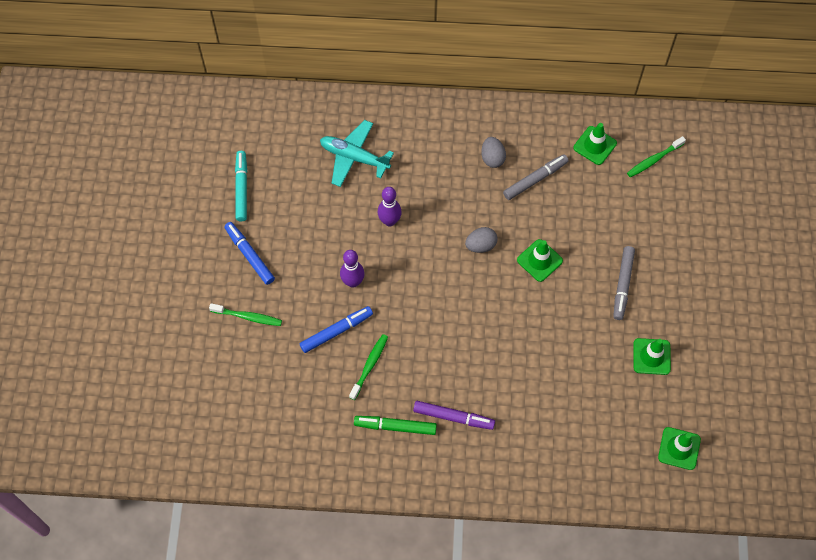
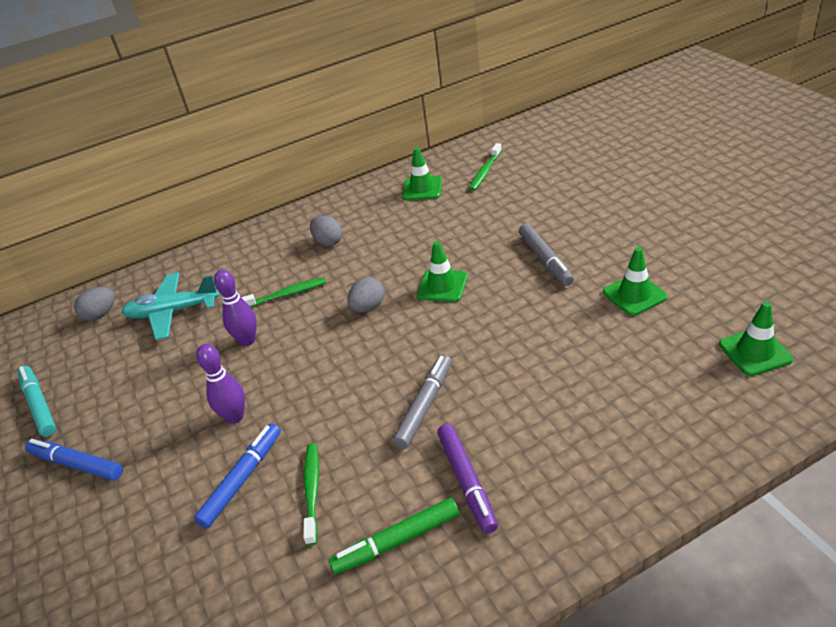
camera: 25 degrees left, 25 degrees down
(247, 317) = (101, 534): green toothbrush -> green toothbrush (285, 295)
(306, 125) = (101, 314): none -> grey egg
(453, 417) = (467, 481): purple marker -> purple marker turned 90 degrees clockwise
(535, 179) = (385, 235): grey marker -> grey marker (424, 405)

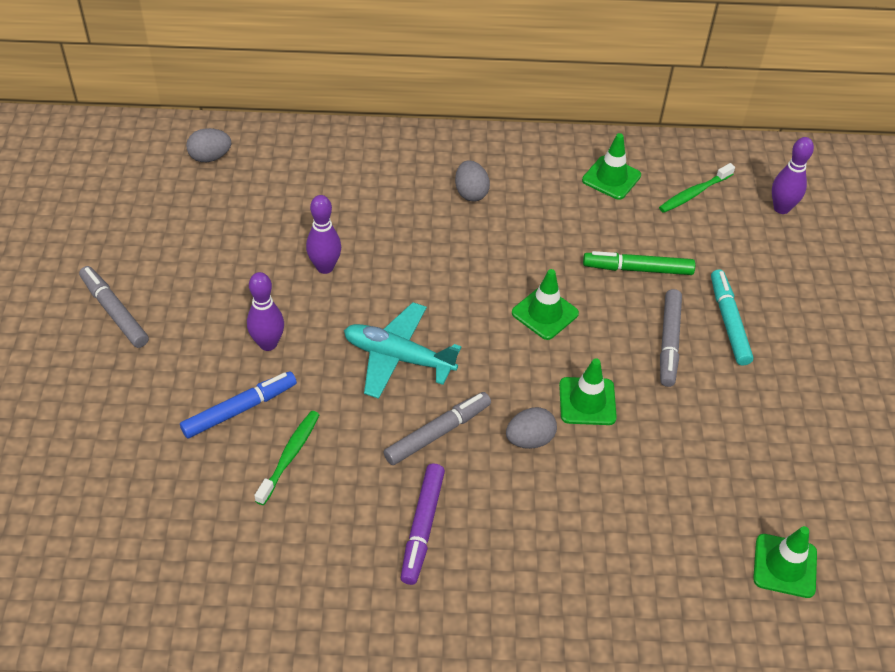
camera: 20 degrees right, 10 degrees up
(39, 405) = (111, 230): turquoise marker -> turquoise marker (728, 322)
(77, 464) = (114, 312): blue marker -> grey marker
(173, 312) = (276, 193): turquoise plane -> turquoise plane (398, 357)
(285, 295) = (390, 235): green toothbrush -> none
(368, 307) = (458, 296): grey egg -> grey egg (529, 439)
(397, 541) = (328, 544): green marker -> green marker (637, 269)
(548, 154) = (781, 208): none -> purple bowling pin
(634, 295) = (723, 435): green traffic cone -> green traffic cone (587, 401)

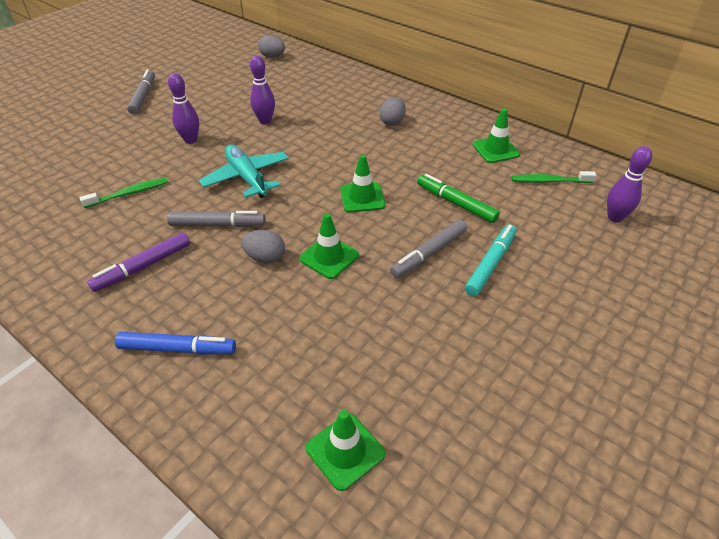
camera: 40 degrees right, 5 degrees down
(240, 409) = (137, 161): blue marker -> blue marker (177, 349)

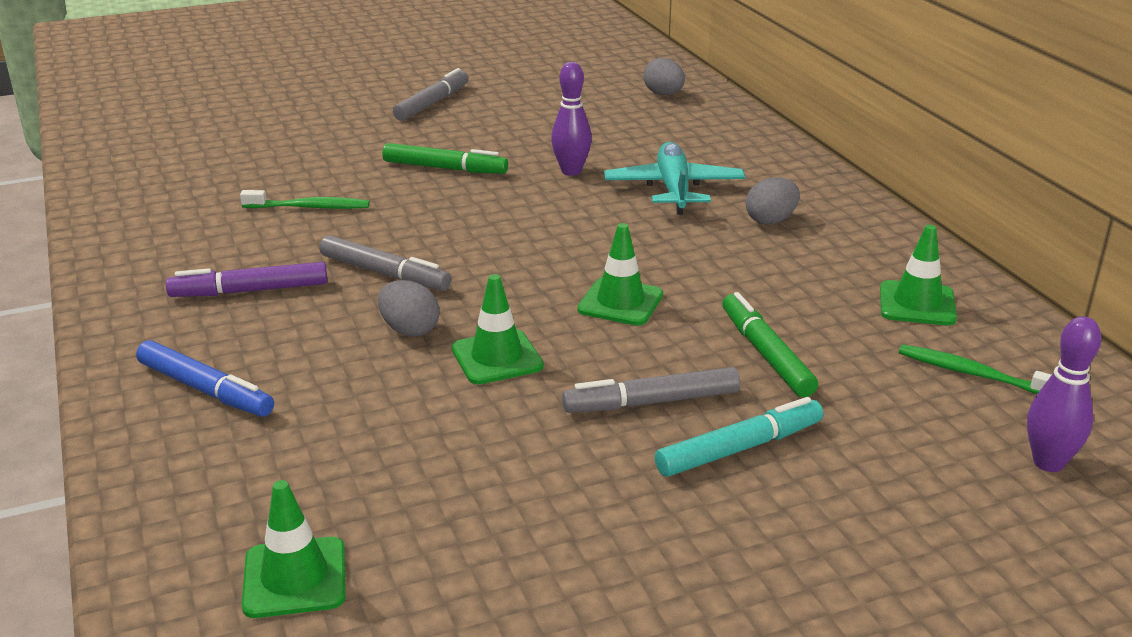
camera: 30 degrees right, 15 degrees down
(191, 140) = (445, 168): purple bowling pin -> green marker
(247, 178) = (477, 232): turquoise plane -> turquoise plane (674, 189)

